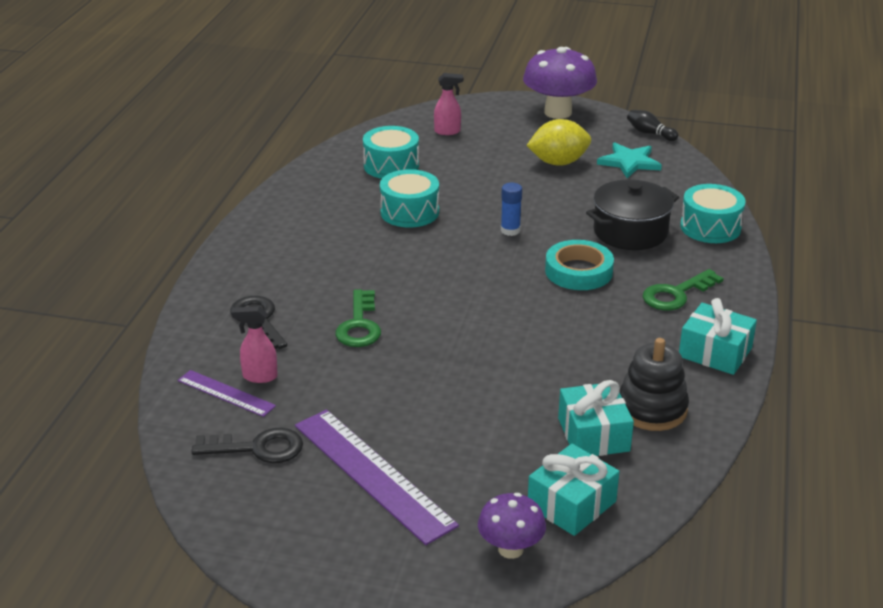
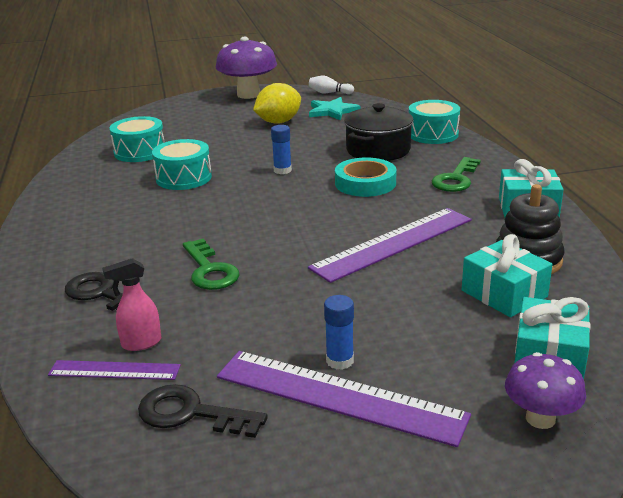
camera: 25 degrees left, 5 degrees down
(257, 448) = (191, 413): black key -> black key turned 135 degrees counterclockwise
(398, 446) = (340, 361): none -> blue glue stick
(448, 131) = (170, 122): pink spray bottle -> none
(542, 350) = (393, 243): none -> purple ruler
(649, 133) = (329, 93): black bowling pin -> white bowling pin

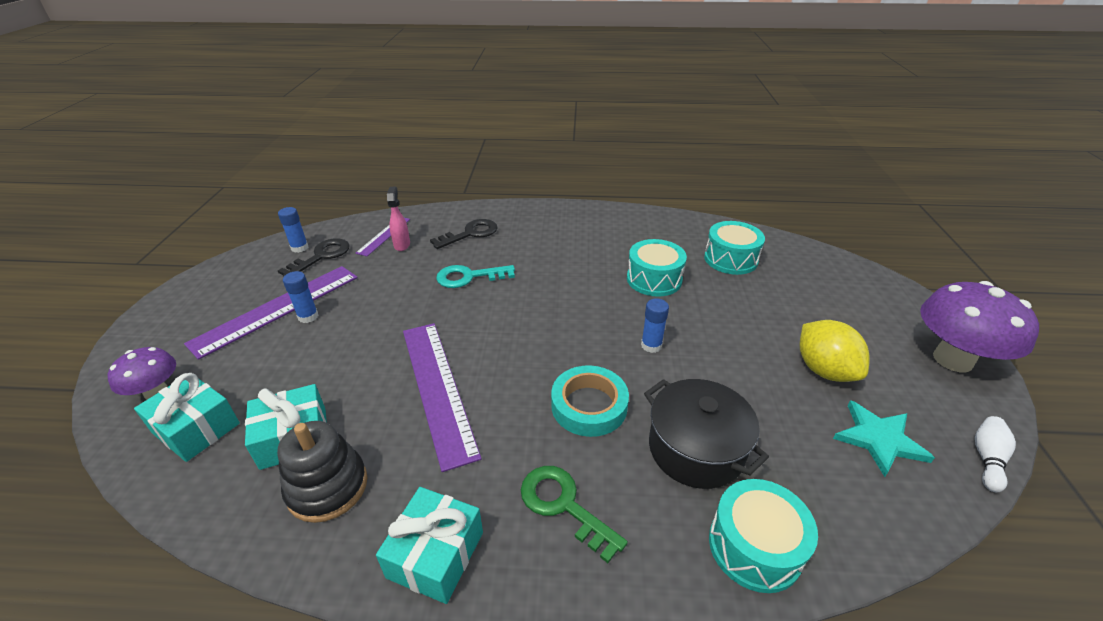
camera: 105 degrees right, 10 degrees up
(168, 454) = (299, 248): none -> blue glue stick
(209, 270) = (469, 277): green key -> turquoise key

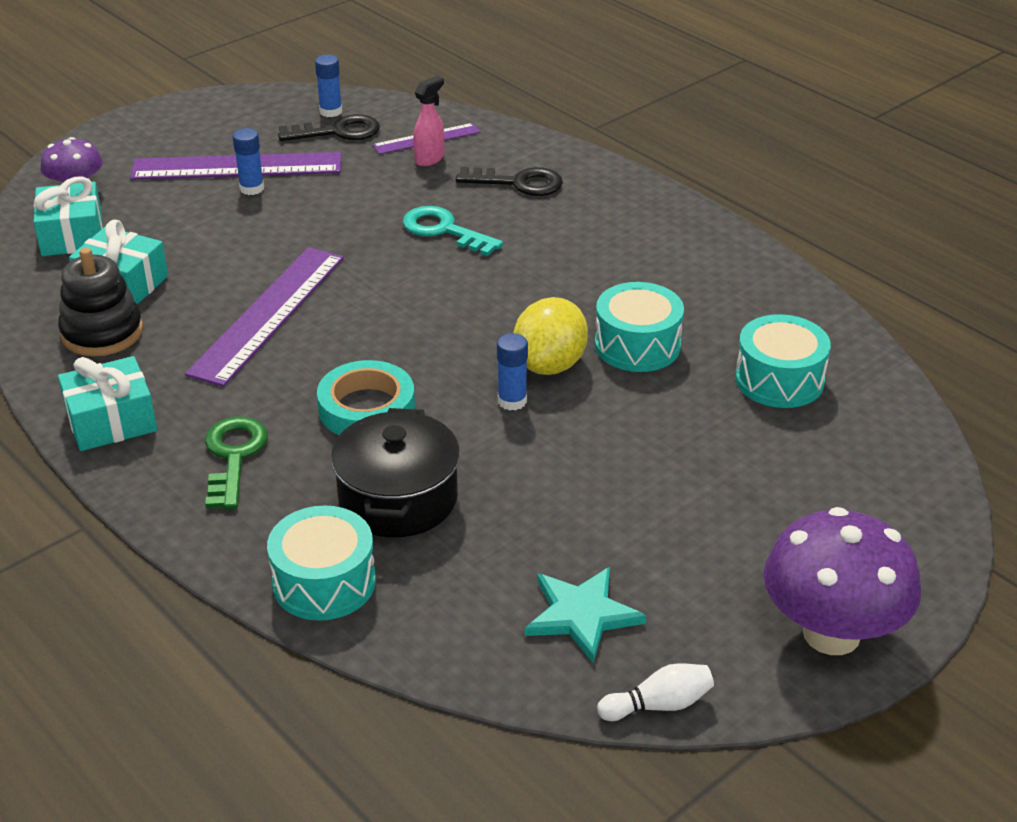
camera: 45 degrees right, 0 degrees up
(824, 370) = (650, 537): yellow lemon -> yellow lemon (550, 365)

